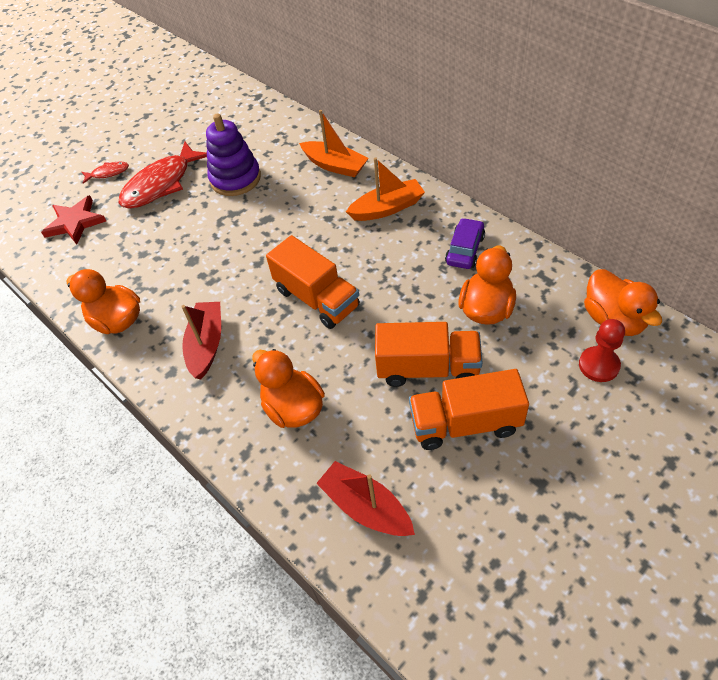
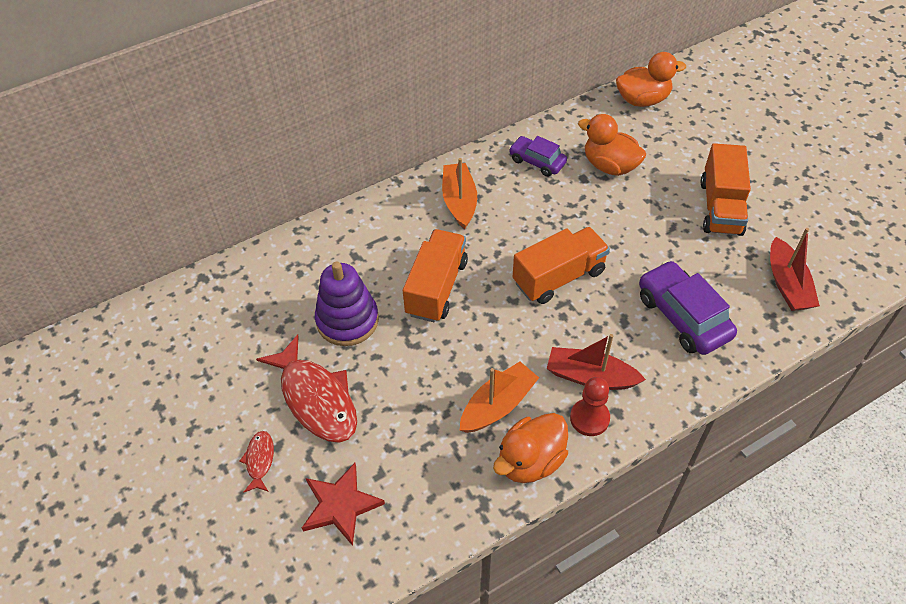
camera: 80 degrees left, 0 degrees up
(293, 408) = (682, 316): orange duck -> purple car
(335, 165) = (374, 229): orange boat -> orange boat (498, 405)
(366, 507) = (787, 284): red boat -> red boat turned 60 degrees counterclockwise
(428, 368) = (662, 217): orange truck -> orange truck (436, 288)
(599, 365) = (683, 120): red pawn -> red pawn (589, 418)

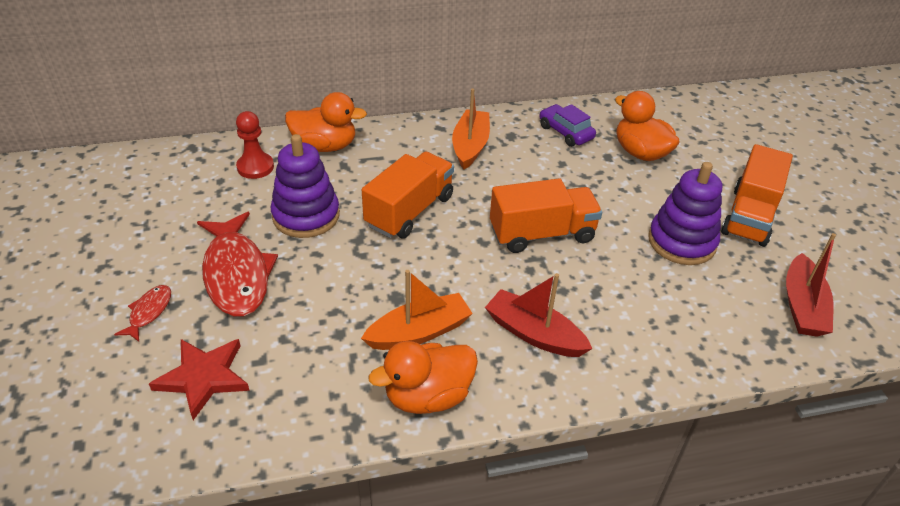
camera: 15 degrees right, 10 degrees down
(589, 418) = (514, 374): red pawn -> red pawn (255, 167)
(642, 100) = (699, 107): orange duck -> orange duck (325, 146)
(675, 250) = (681, 242): none -> purple stacking toy
(682, 316) = (665, 305): purple car -> none

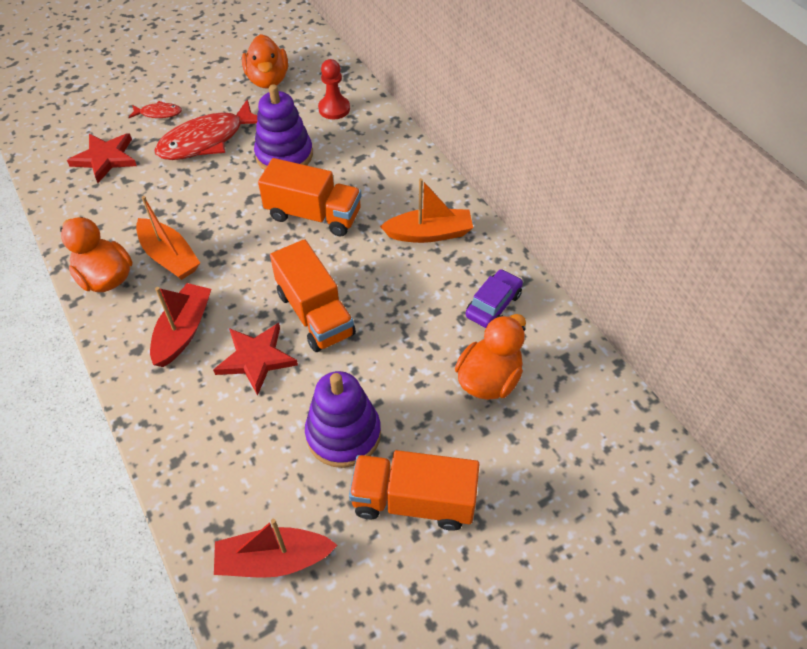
camera: 75 degrees right, 10 degrees up
(325, 146) = (381, 138): orange duck -> orange duck (268, 80)
(586, 283) = (256, 359): none -> red star

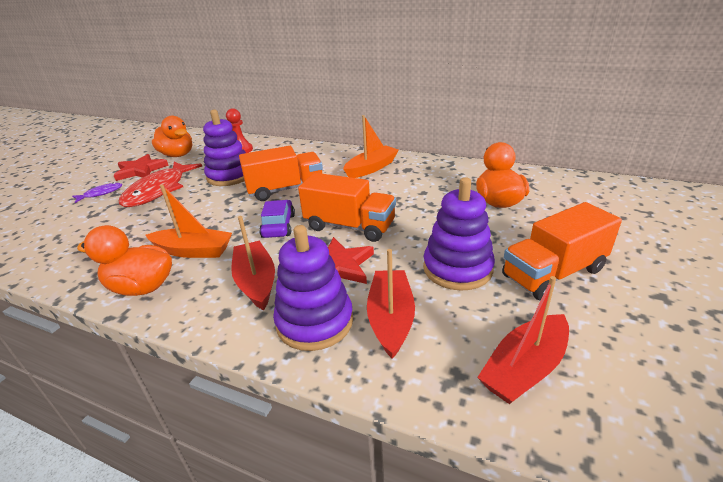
camera: 35 degrees left, 20 degrees down
(105, 158) = (71, 229): red star -> red star (140, 170)
(158, 113) = (101, 193): red fish -> purple fish
(185, 406) = (315, 322): none -> purple stacking toy
(237, 445) = (391, 319): none -> red boat
(493, 305) = (450, 176): purple car -> purple car (278, 226)

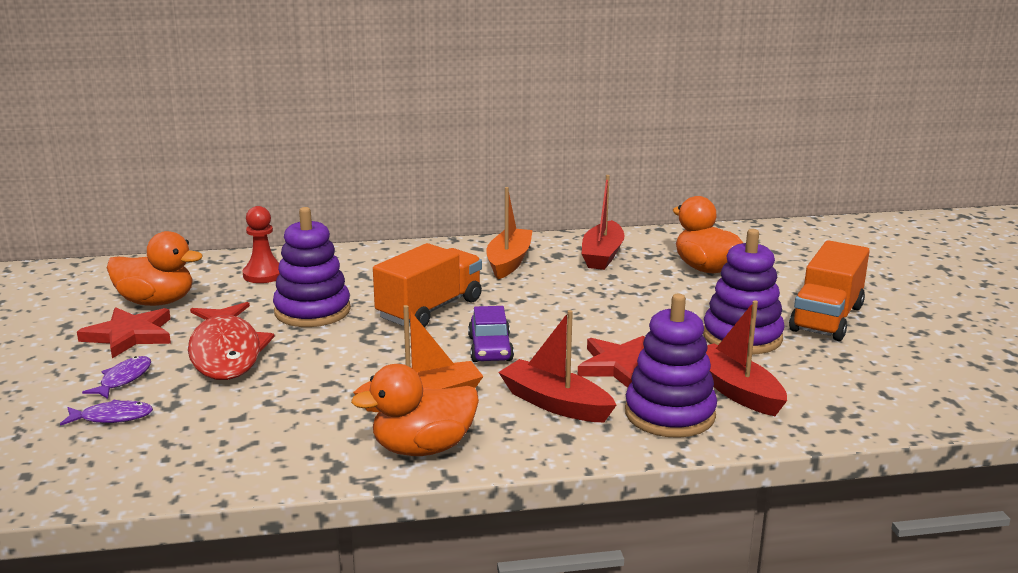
camera: 35 degrees left, 10 degrees down
(63, 214) = (112, 417): none -> purple fish
(278, 226) = (490, 349): purple car -> purple car turned 150 degrees counterclockwise
(349, 226) = (578, 328): orange truck -> none
(524, 368) = (878, 389): red boat -> red boat (602, 255)

